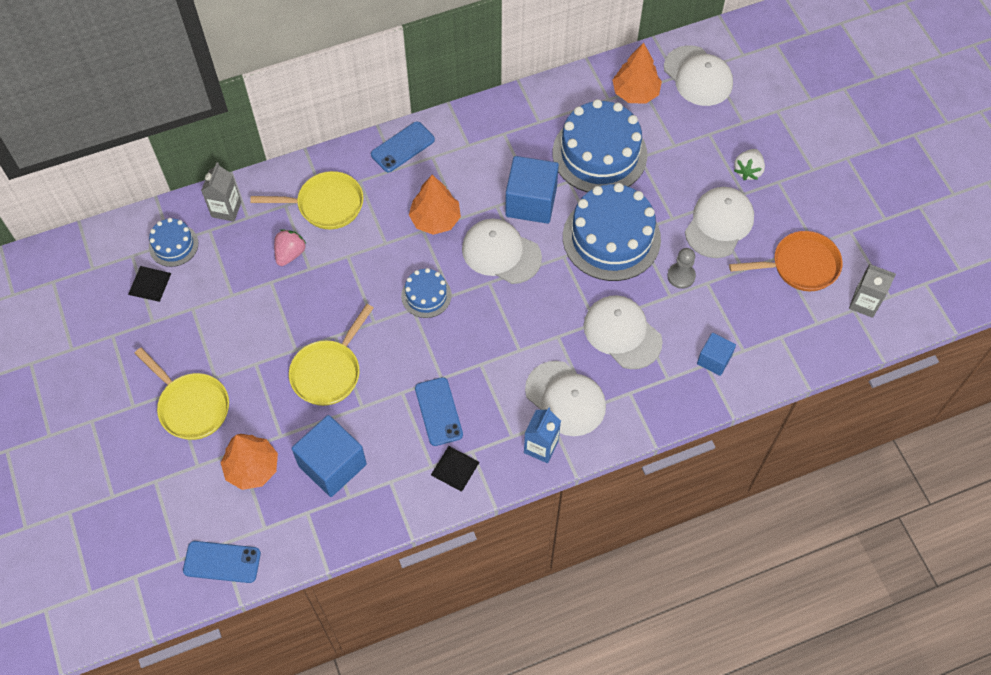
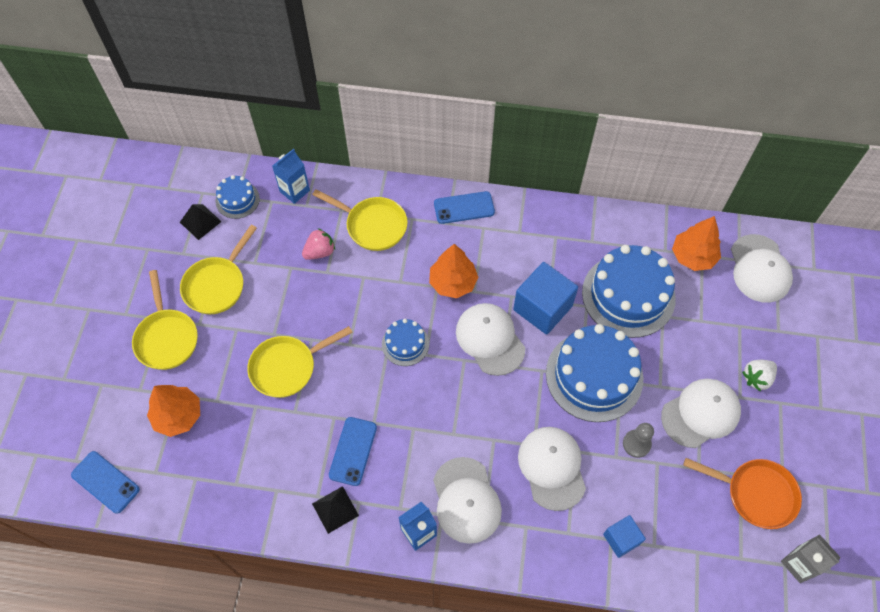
camera: 30 degrees right, 0 degrees up
(208, 333) = (217, 285): none -> yellow pan
(226, 209) = (294, 191): grey carton -> blue carton
(332, 465) = (240, 449): blue cube -> none

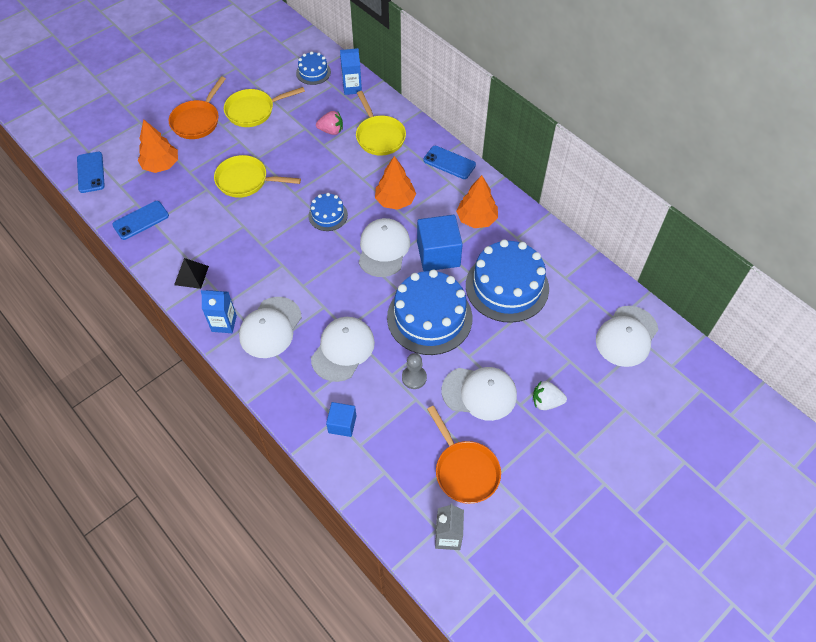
camera: 40 degrees right, 5 degrees down
(166, 337) = (197, 120): yellow pan -> orange pan
(200, 222) = (280, 71): black pyramid -> none
(353, 451) = (234, 252): blue phone -> blue phone (141, 220)
(693, 256) = (582, 294): orange tree -> orange tree (476, 219)

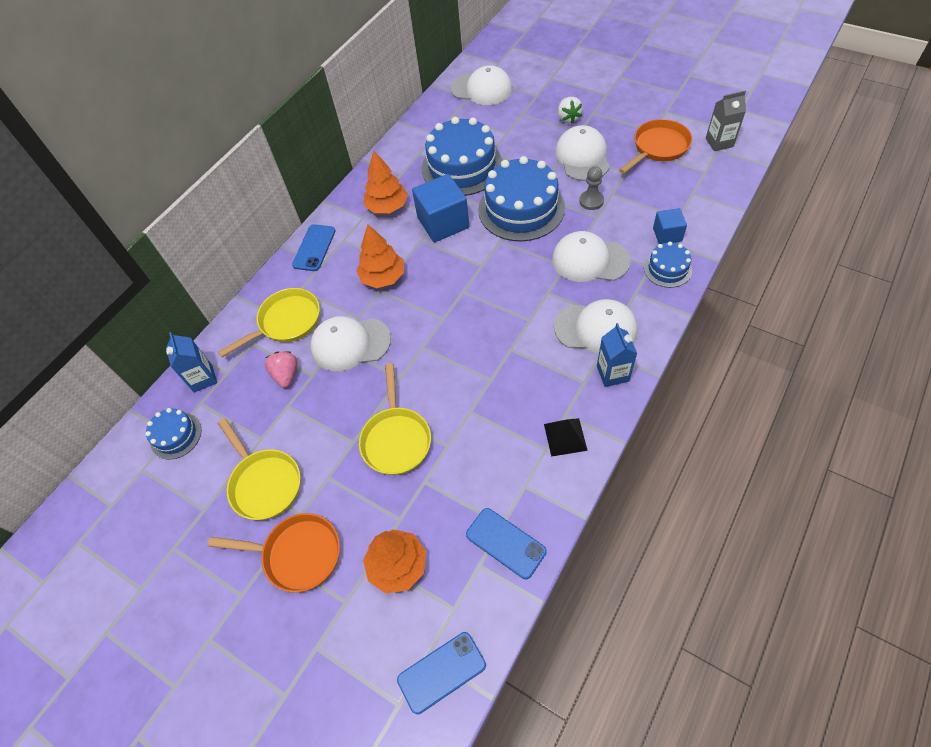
camera: 100 degrees left, 0 degrees up
(328, 215) = (424, 331): blue cake -> blue cake (667, 269)
(383, 249) = (453, 267): white cap -> white cap (350, 344)

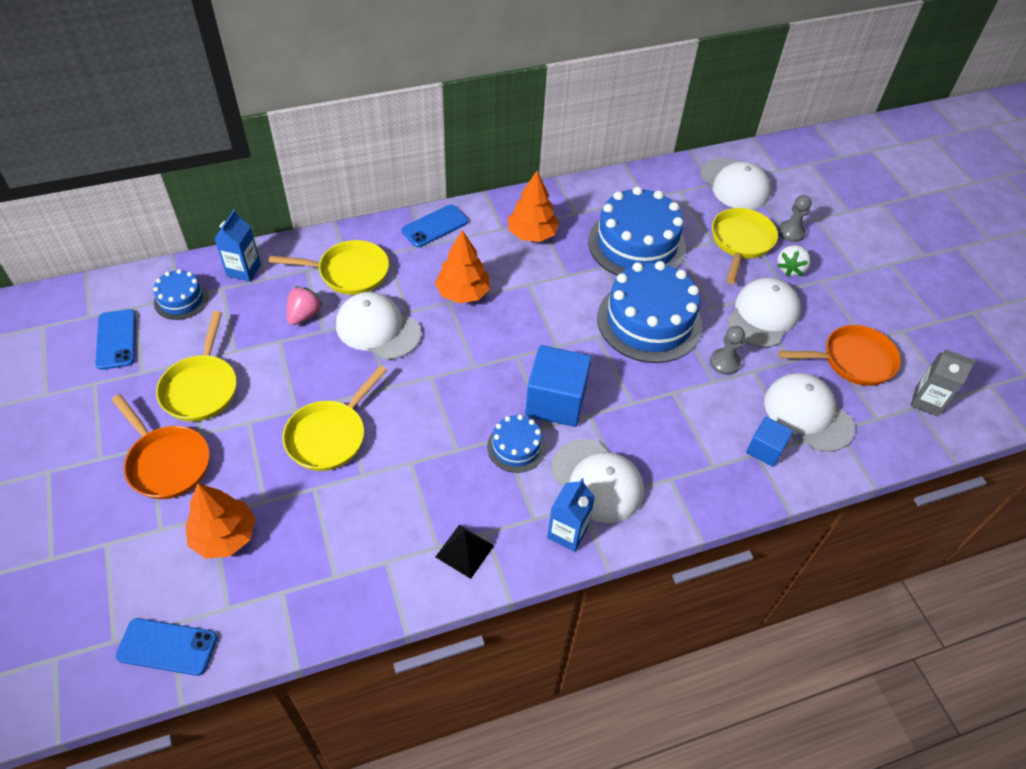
camera: 30 degrees right, 5 degrees down
(443, 223) = (564, 283): blue cube -> blue cube (556, 401)
(505, 543) = (321, 593): blue phone -> blue phone (116, 339)
(523, 122) = (741, 242): none -> yellow pan
(545, 96) = (791, 232): none -> grey pawn
(590, 260) = (661, 415): white cap -> white cap (807, 414)
(667, 269) = (728, 481): blue cake -> blue cake (516, 447)

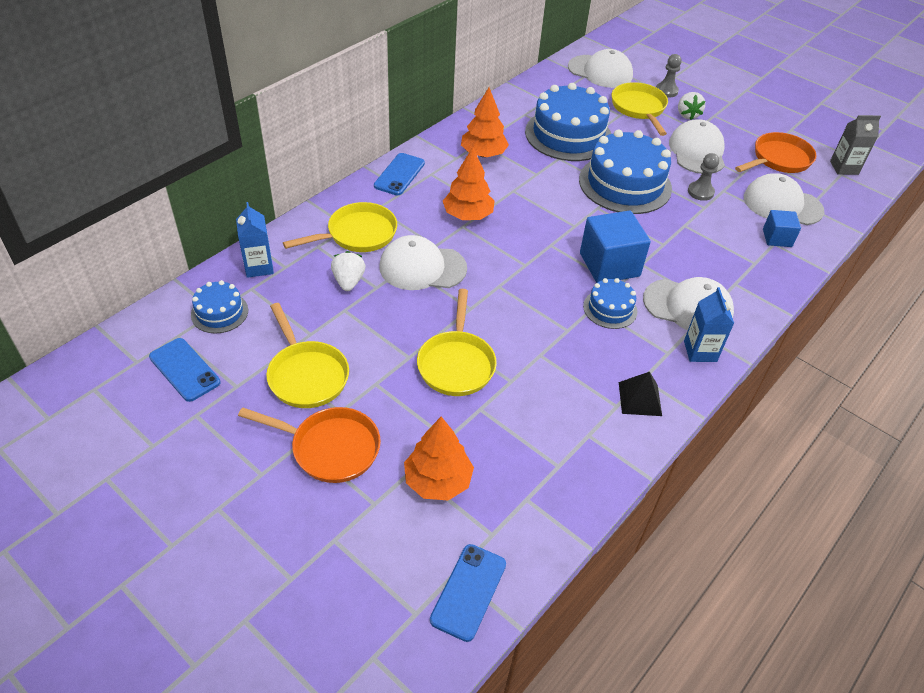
camera: 30 degrees left, 5 degrees down
(167, 647) = (468, 592): blue phone -> blue phone turned 45 degrees counterclockwise
(304, 315) = (348, 281): pink strawberry -> white strawberry

